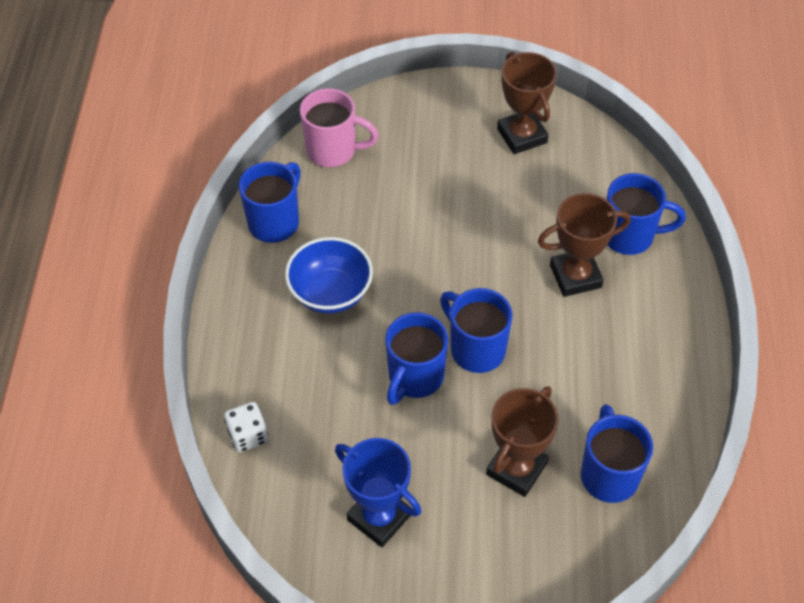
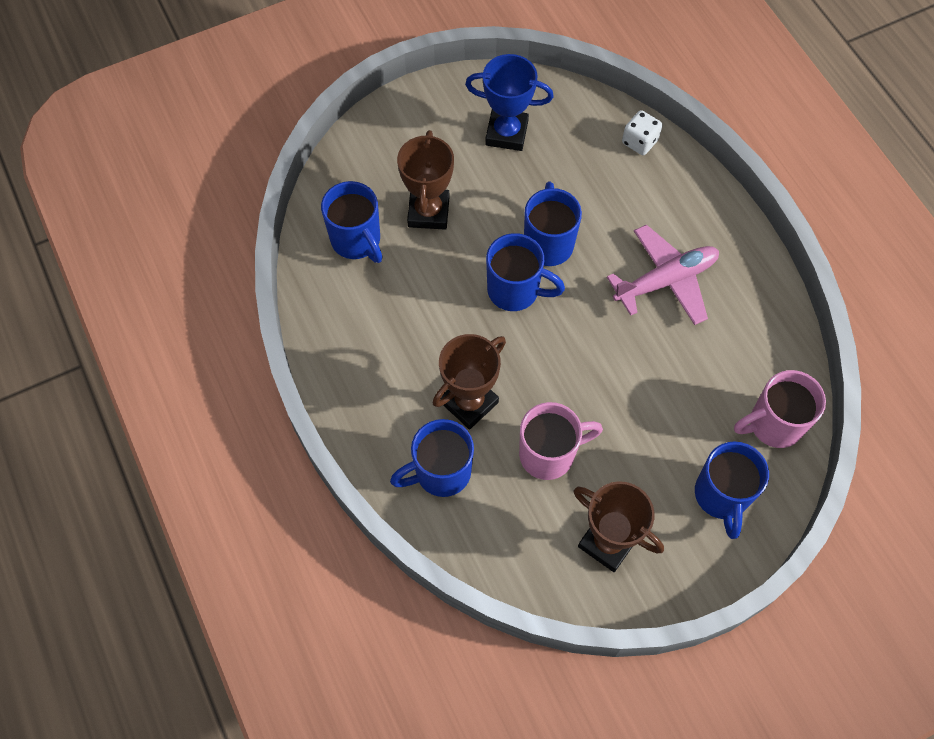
camera: 150 degrees right, 10 degrees up
(275, 222) = (763, 322): blue mug -> blue mug (721, 496)
(330, 293) = (665, 280): blue bowl -> pink plane
(530, 209) = (549, 454): none -> pink mug

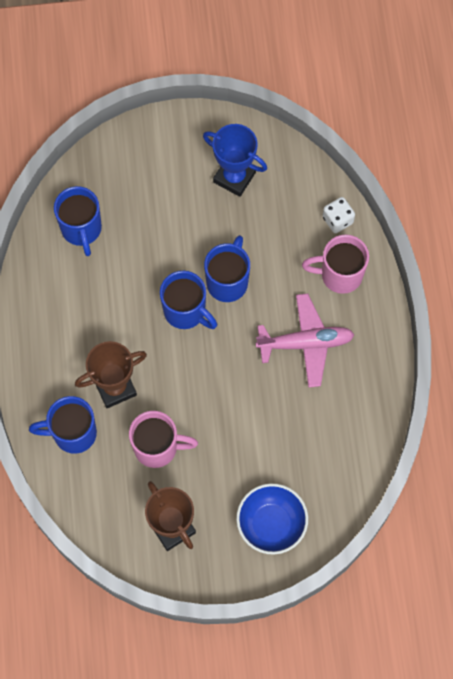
camera: 20 degrees right, 5 degrees up
(428, 212) = (146, 224): brown trophy -> none
(721, 496) = (271, 524): blue mug -> blue bowl
(773, 424) = (335, 485): pink mug -> pink mug (339, 275)

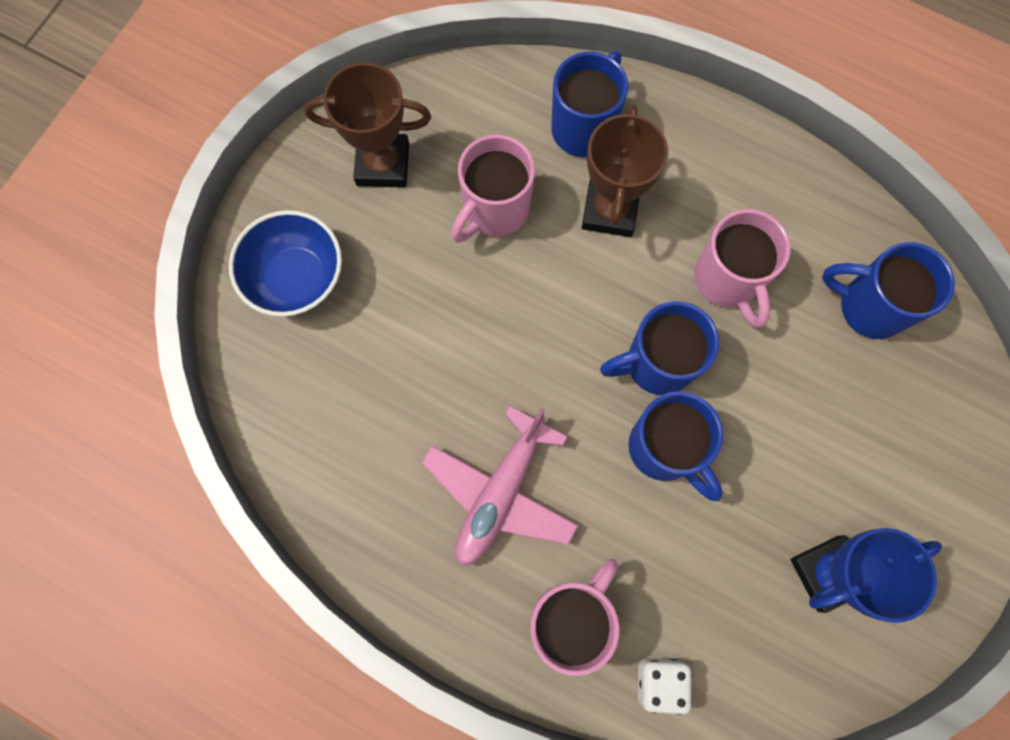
camera: 125 degrees right, 5 degrees up
(115, 304) = (727, 281): none -> pink mug

